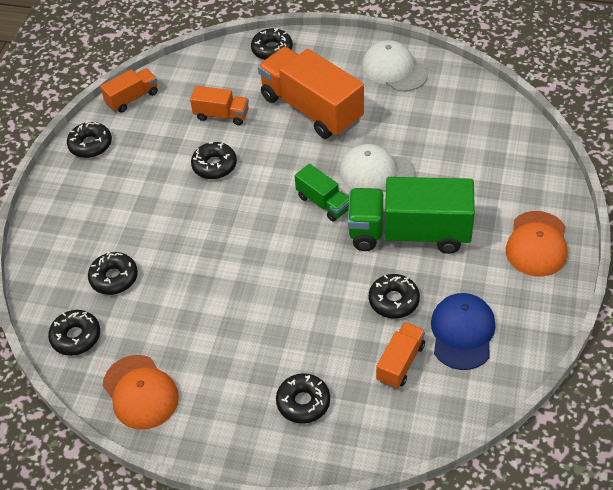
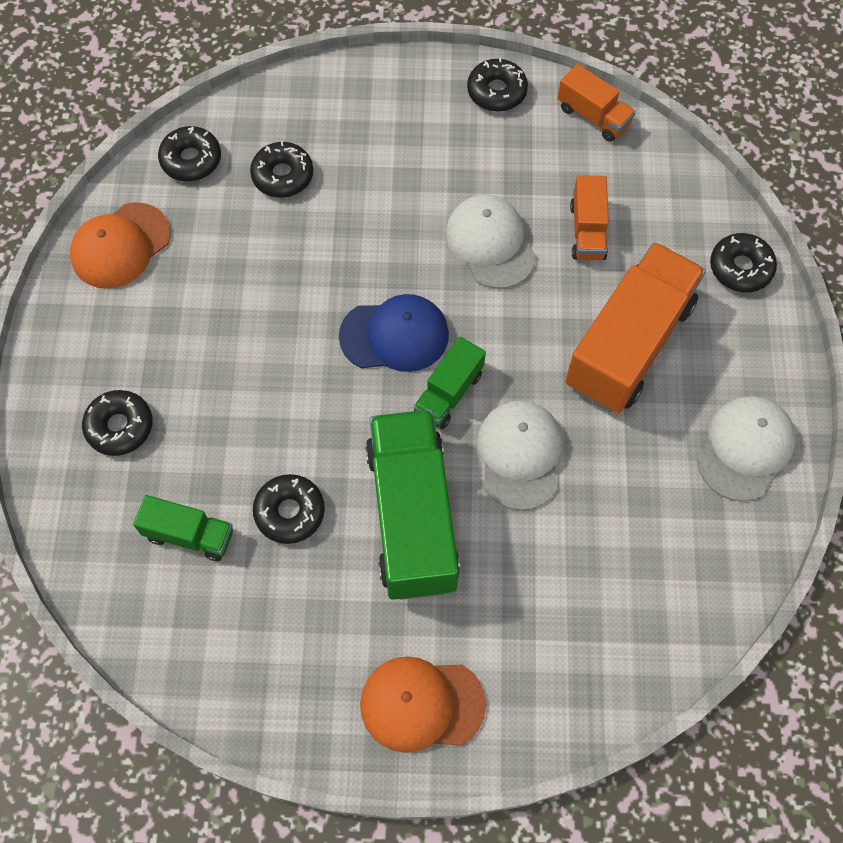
camera: 75 degrees right, 15 degrees up
(214, 165) = (490, 243): black donut -> white cap
(400, 363) = (189, 535): orange truck -> green truck
(462, 332) = (247, 610): blue cap -> blue cap (395, 335)

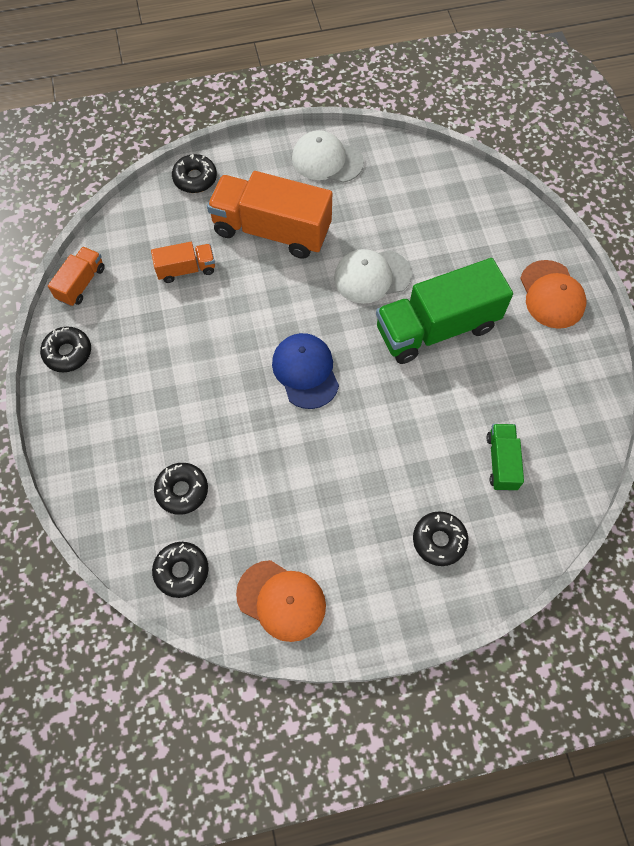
camera: 105 degrees left, 0 degrees up
(290, 512) = (461, 402): black donut -> none
(449, 393) = (340, 327): green truck -> none
(490, 243) = (211, 327): white cap -> none

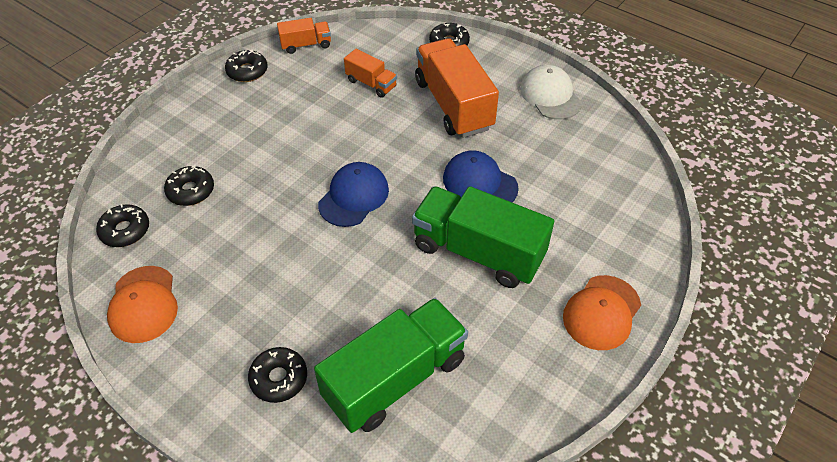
camera: 50 degrees right, 15 degrees down
(372, 276) = (479, 183): white cap -> blue cap
(501, 462) = (395, 378): green truck -> green truck, size x2.01

